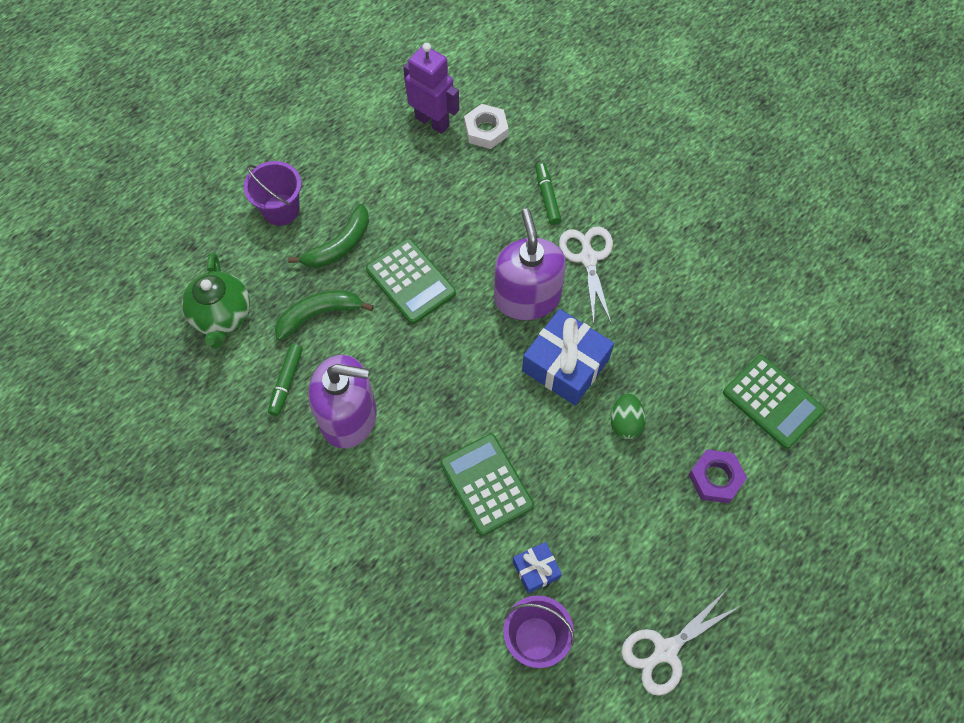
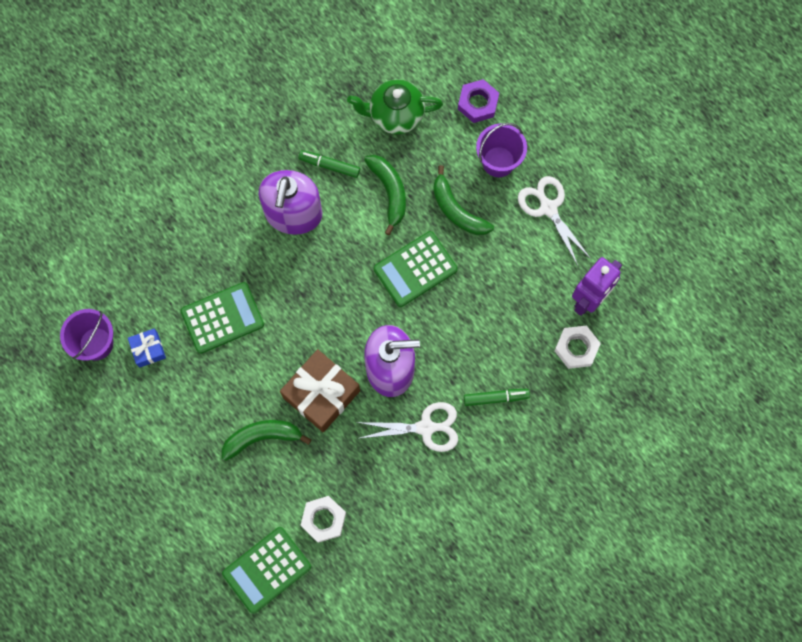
camera: 95 degrees right, 10 degrees up
(565, 365) = (321, 394): blue gift -> brown gift
(625, 423) = (262, 437): green egg -> green banana
(665, 650) = (73, 441): white scissors -> white scissors (548, 208)
(705, 349) = (323, 519): none -> white nut
(715, 478) = (204, 506): purple nut -> purple nut (478, 103)

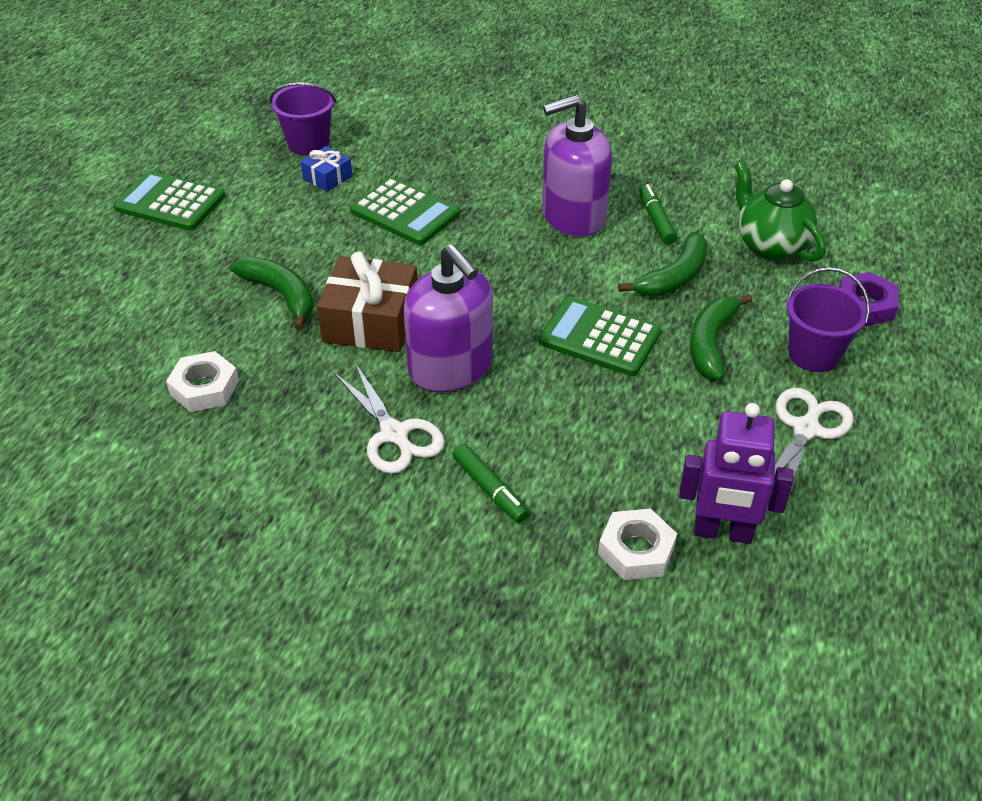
camera: 60 degrees right, 30 degrees down
(267, 570) = (109, 364): green calculator -> green calculator (170, 202)

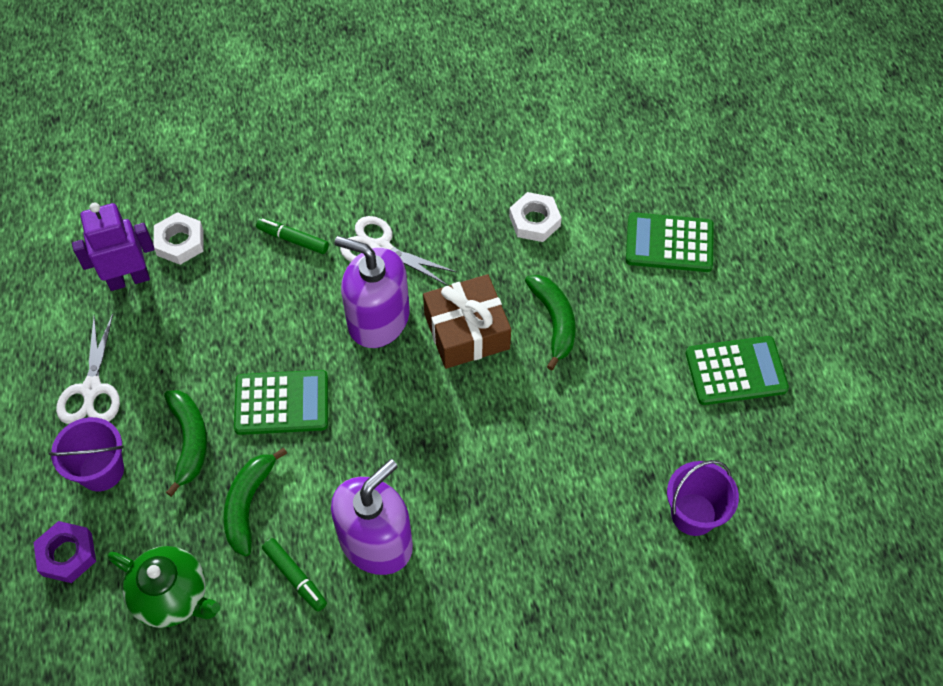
camera: 150 degrees right, 15 degrees up
(281, 295) = (554, 322): green banana -> green banana turned 120 degrees counterclockwise
(327, 177) = (634, 475): blue gift -> none
(405, 212) = (529, 465): green calculator -> green calculator (669, 243)

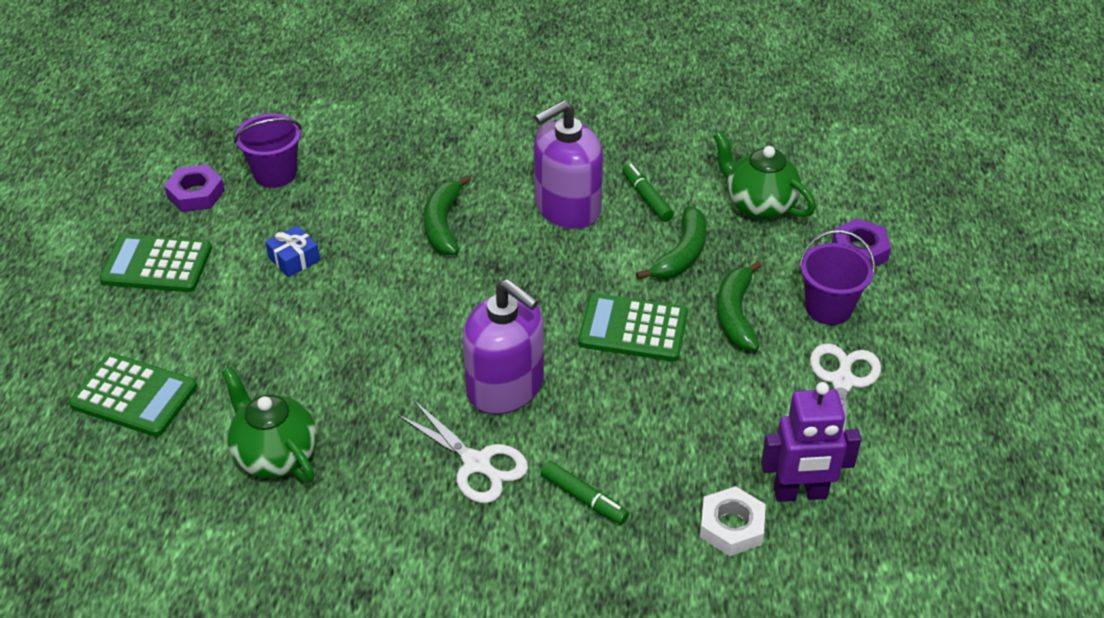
camera: 165 degrees left, 15 degrees down
(466, 331) = (412, 354): brown gift -> none
(534, 221) = (275, 455): white nut -> green teapot
(554, 322) = (312, 344): green banana -> green banana (443, 224)
(616, 407) = (294, 259): none -> blue gift
(755, 466) = (196, 194): none -> purple nut

